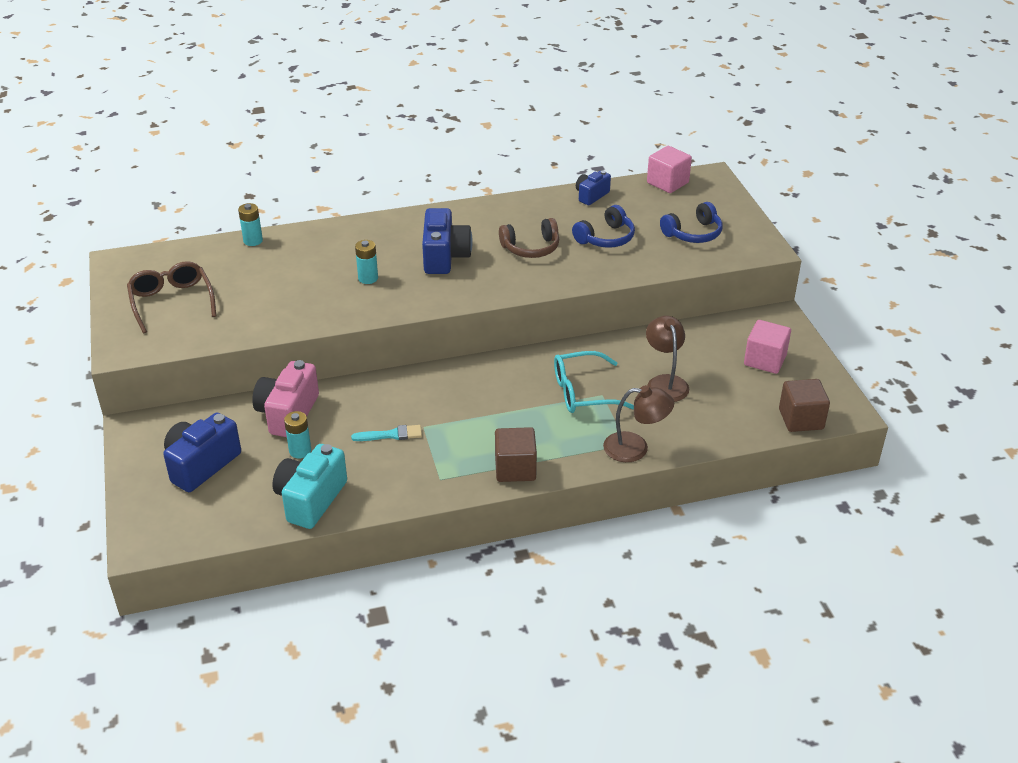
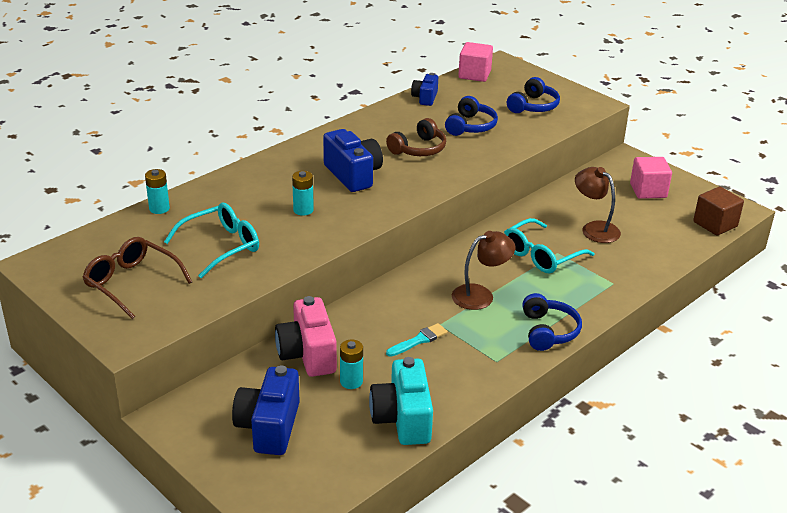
camera: 30 degrees left, 5 degrees down
(269, 291) = (221, 246): none -> turquoise glasses
(515, 468) = (548, 331): brown cube -> blue headphones
(635, 448) = (622, 284): brown lamp -> brown lamp (480, 295)

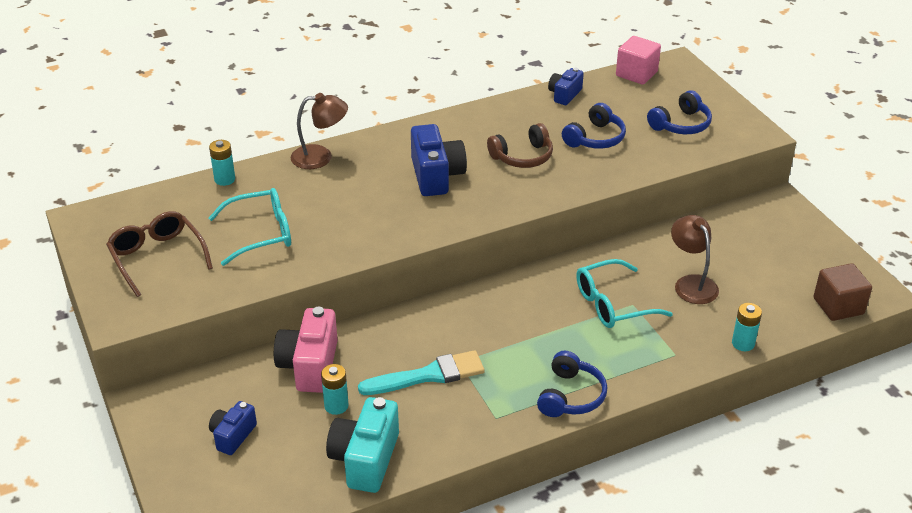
camera: 20 degrees right, 5 degrees up
(269, 427) = (233, 436): blue camera -> blue camera, size x0.59
(303, 210) = (363, 208): turquoise battery -> turquoise battery (743, 343)
(419, 340) = (428, 375): turquoise brush -> turquoise brush, size x1.68
(480, 295) = (521, 337): brown lamp -> brown lamp (320, 157)
(648, 190) = (781, 248): pink cube -> none

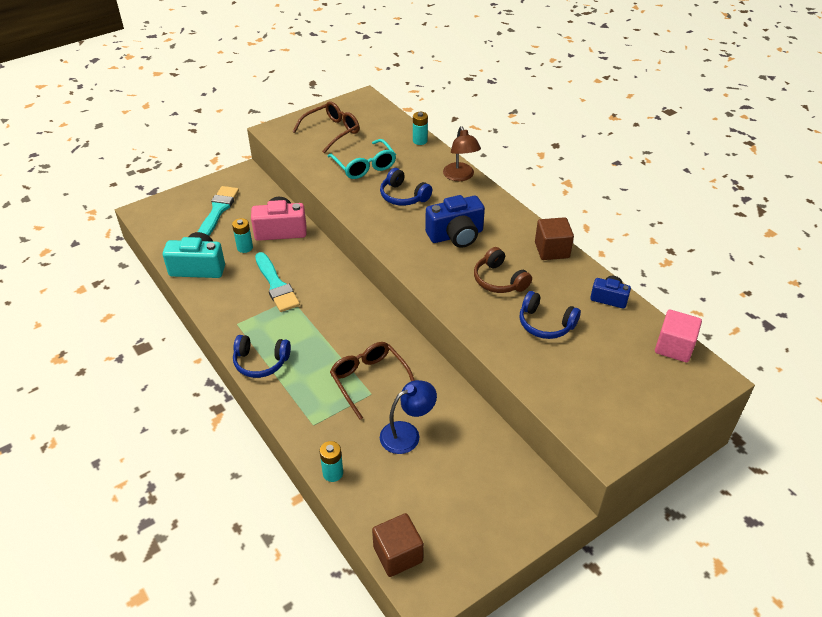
camera: 80 degrees right, 5 degrees up
(233, 436) = (218, 211): blue camera -> turquoise brush
(481, 115) = (552, 250): none -> brown cube
(613, 304) = (369, 380): turquoise glasses -> brown glasses
(681, 124) = (595, 385): blue headphones -> blue headphones (403, 196)
(691, 283) = (407, 434): brown lamp -> blue lamp

